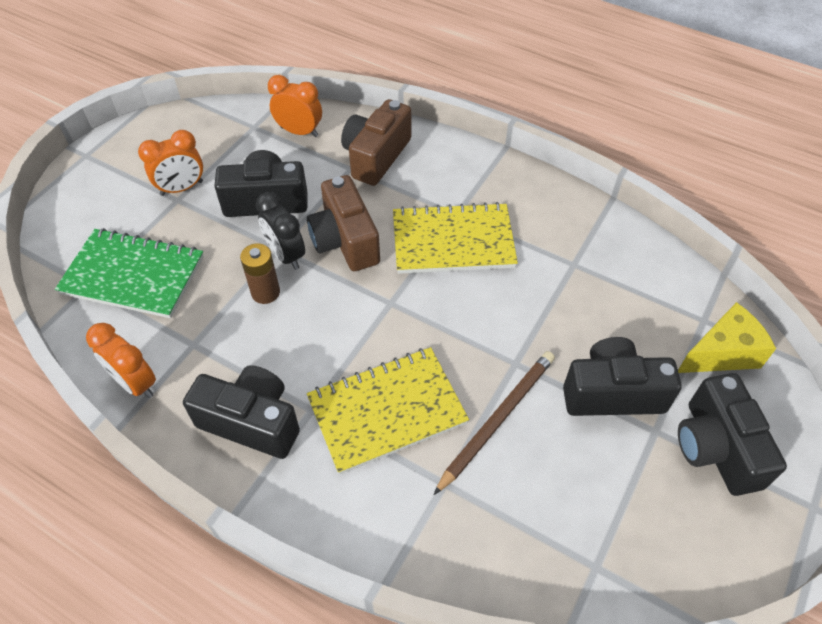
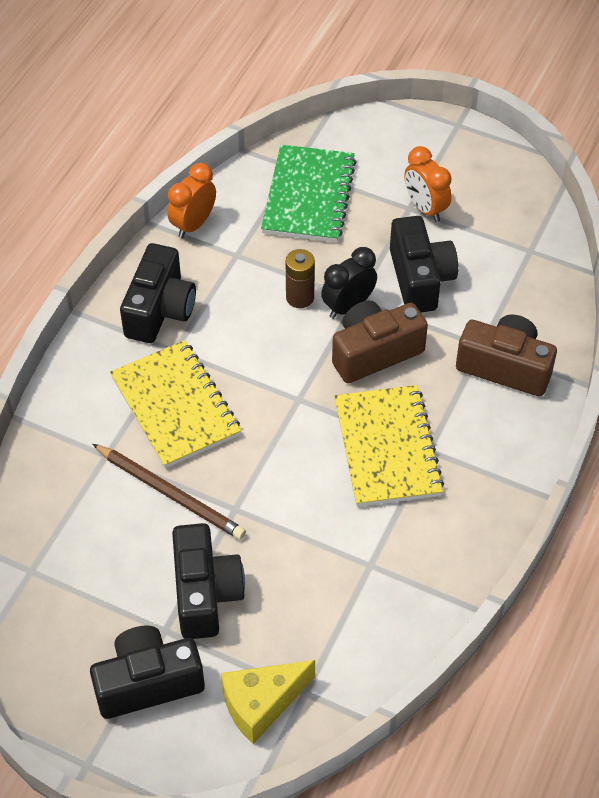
camera: 85 degrees right, 0 degrees up
(299, 132) = (530, 292): orange clock -> none
(722, 353) = (261, 704): yellow cheese -> yellow cheese turned 90 degrees clockwise

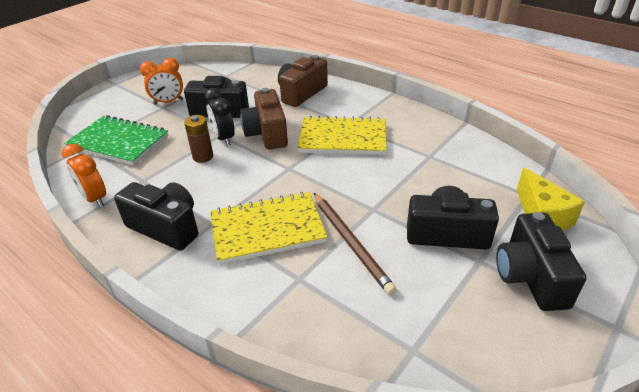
camera: 75 degrees left, 15 degrees down
(170, 493) = (350, 242): brown pencil -> brown pencil turned 105 degrees clockwise

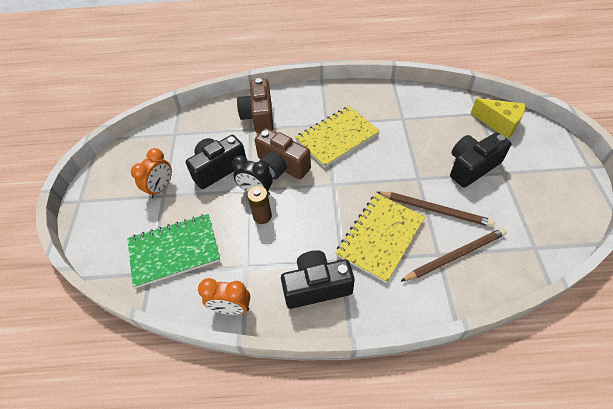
camera: 40 degrees left, 15 degrees up
(312, 291) = (455, 256): none -> brown pencil
(530, 276) = (533, 165): black camera -> none

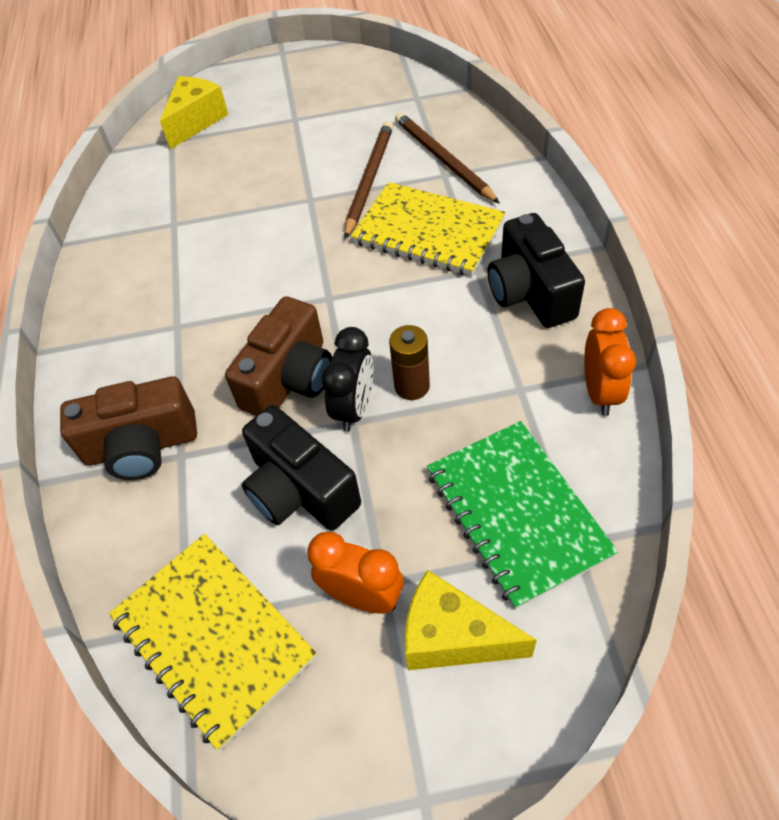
camera: 95 degrees left, 0 degrees up
(130, 217) = (452, 637): none -> yellow cheese
(337, 138) = (216, 306): yellow notebook -> yellow notebook (213, 637)
(471, 167) = (285, 147): black camera -> none

